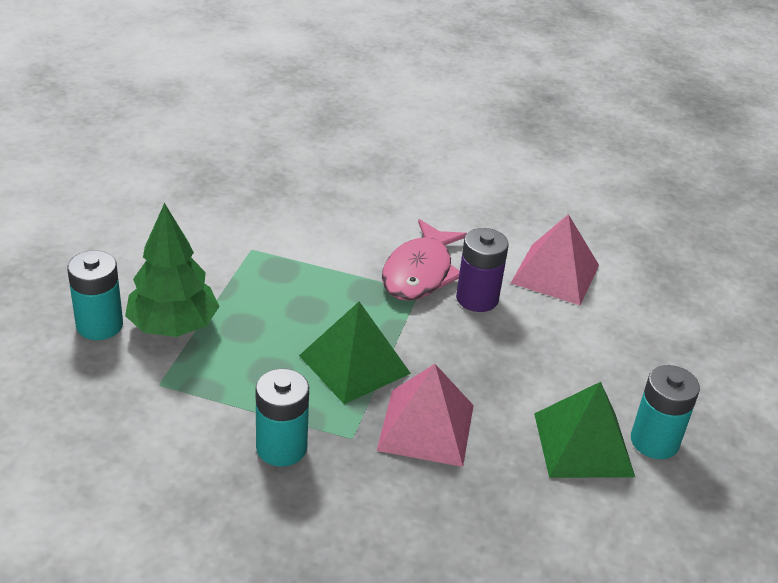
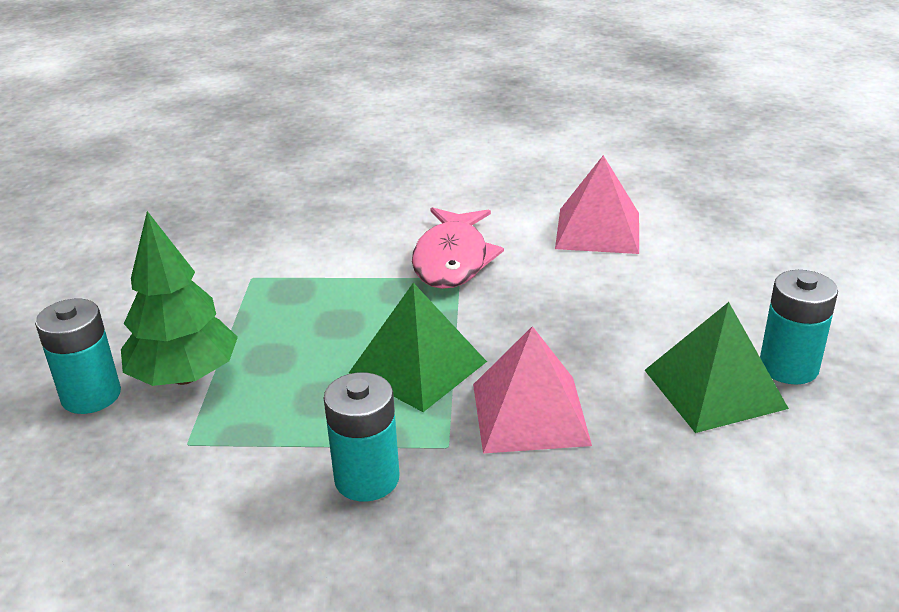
camera: 10 degrees left, 5 degrees down
(477, 298) = (526, 271): purple battery -> none

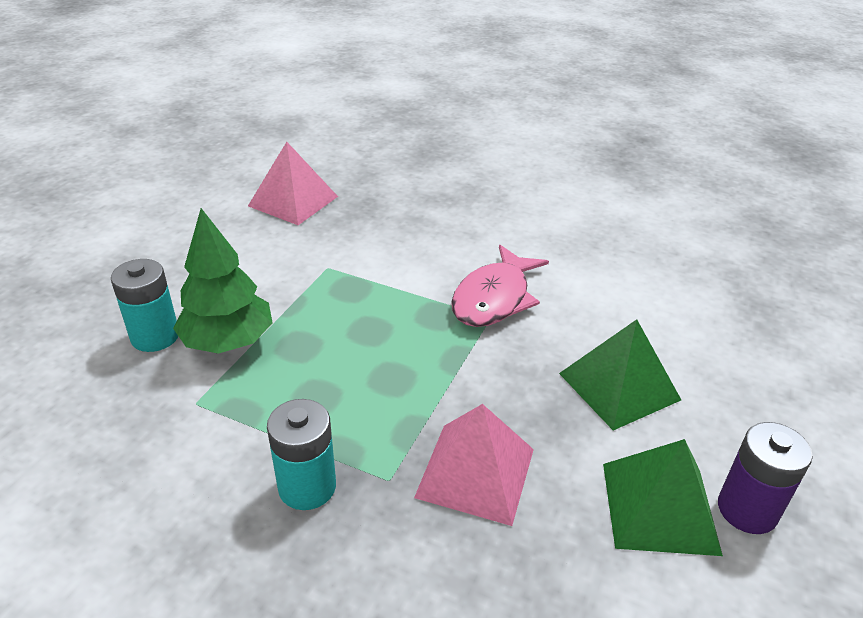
camera: 20 degrees right, 5 degrees up
(418, 367) = (408, 393): green pyramid -> green pyramid (619, 386)
(598, 230) = (638, 306): pink pyramid -> pink pyramid (293, 201)
(788, 367) = (747, 510): turquoise battery -> purple battery

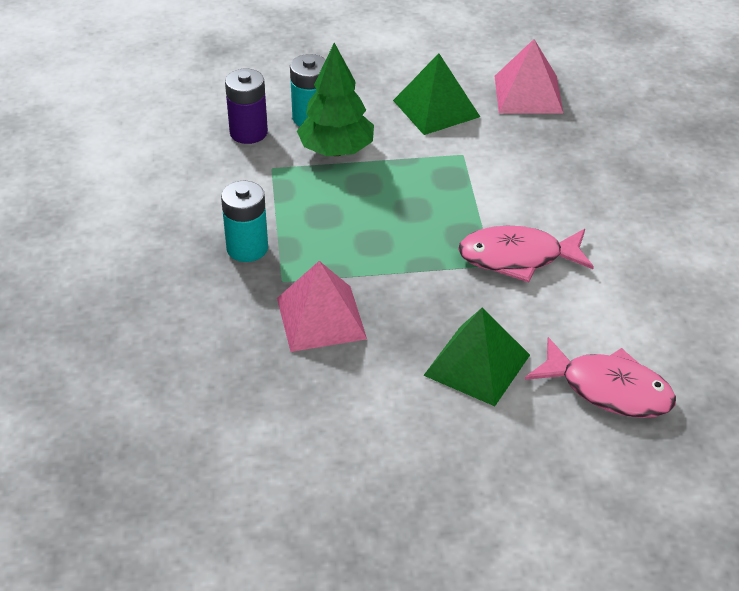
camera: 60 degrees right, 5 degrees up
(659, 507) = (366, 421): green pyramid -> green pyramid (436, 108)
(693, 323) = (608, 389): none -> pink fish
(747, 510) = (403, 470): purple battery -> purple battery (248, 132)

